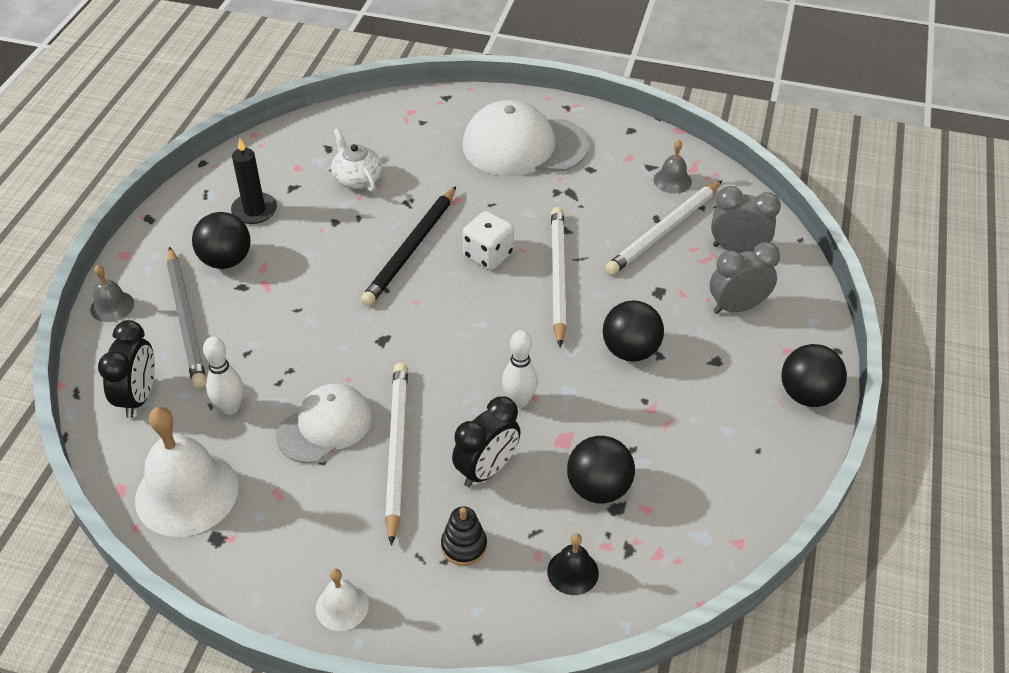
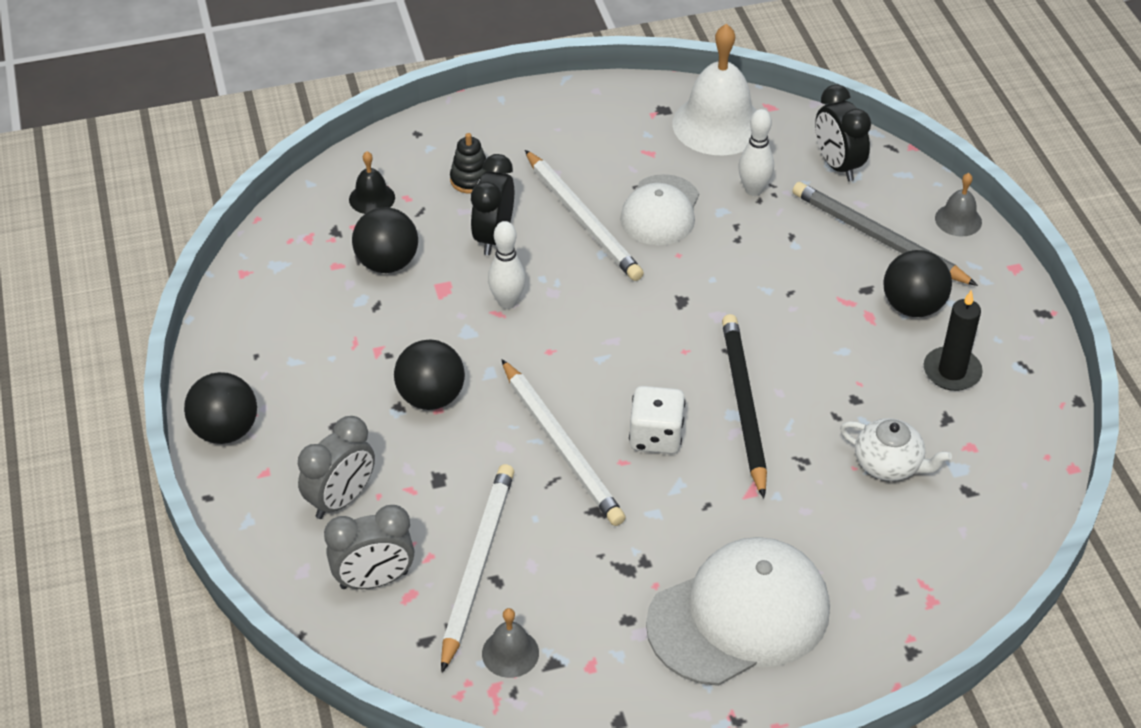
camera: 150 degrees right, 0 degrees up
(342, 606) = (531, 111): white bell -> none

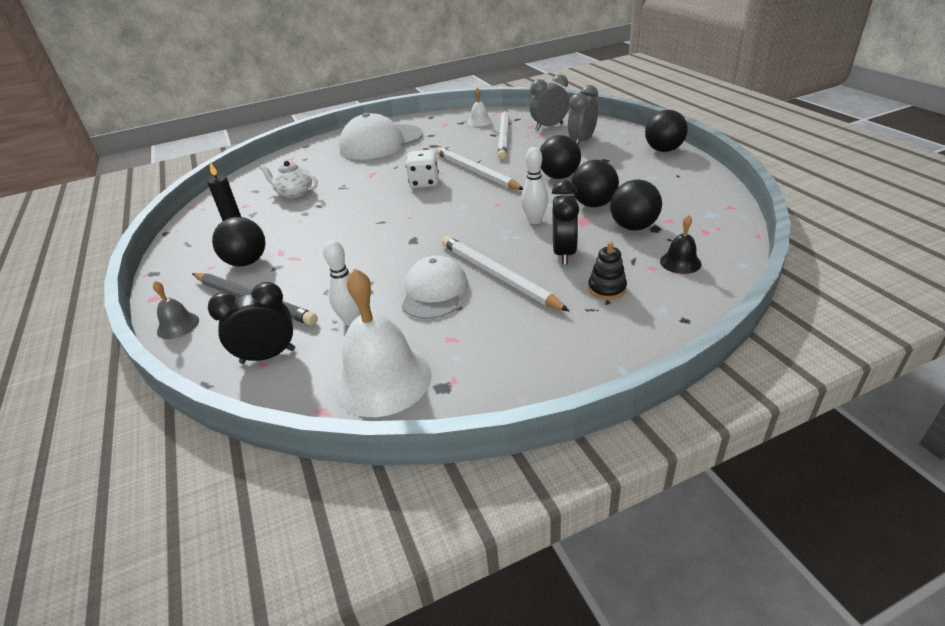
camera: 175 degrees right, 10 degrees down
(413, 318) = (593, 204): none -> black ball
(510, 653) = (479, 121): grey bell -> white bell
(743, 405) = (373, 201): black pencil -> none
(837, 165) = (268, 356): black clock -> black clock turned 75 degrees counterclockwise

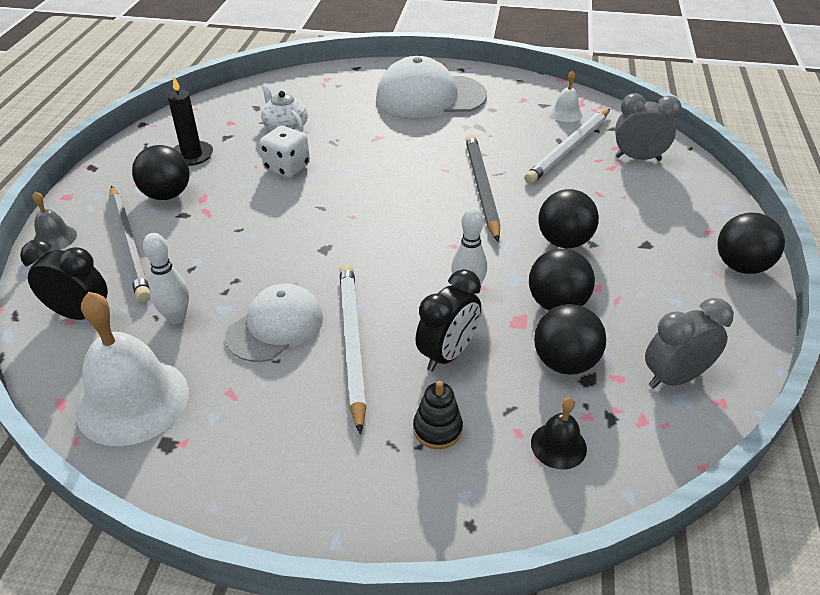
camera: 30 degrees right, 5 degrees up
(424, 183) = (414, 176): white dice -> white dice (287, 167)
(476, 172) = (481, 188): white pencil -> grey pencil
(582, 141) = (652, 201): grey clock -> grey clock (674, 378)

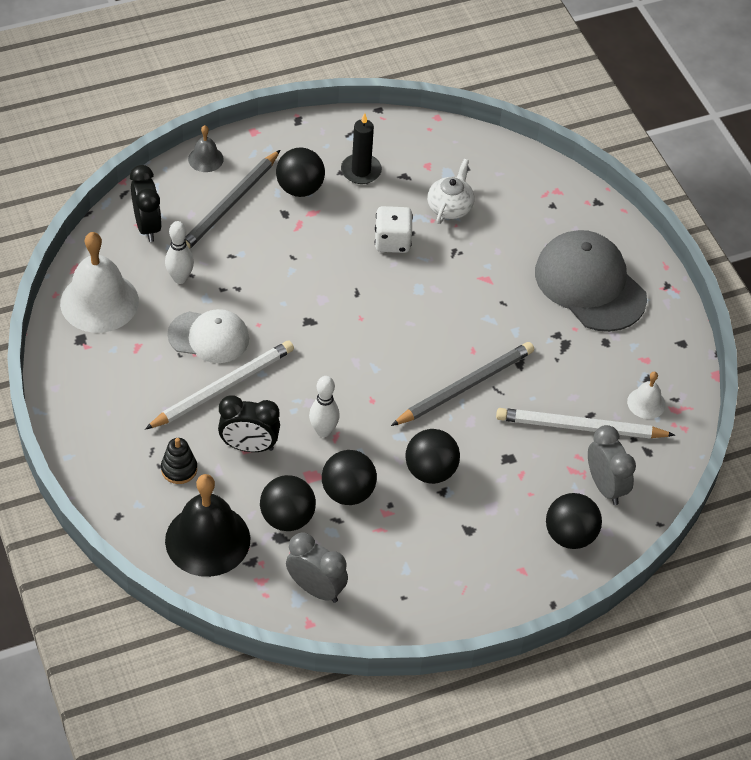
camera: 55 degrees right, 10 degrees up
(430, 96) = (590, 285): white cap -> grey cap
(558, 445) = (207, 539): black bell -> black bell, size x2.07
(741, 266) = (486, 604): black ball -> black ball (570, 535)

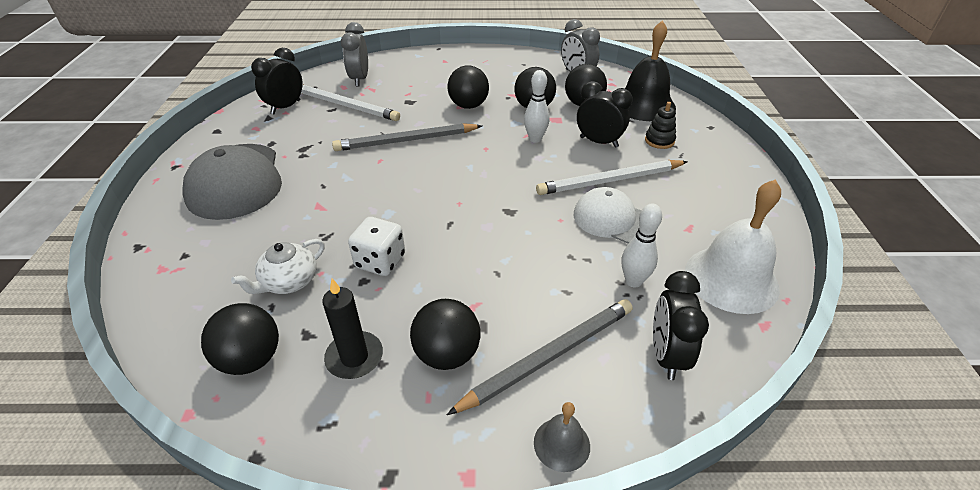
camera: 155 degrees left, 10 degrees down
(570, 535) = (403, 66): black ball -> black ball (251, 359)
(646, 403) = (286, 107): white bell -> black clock

